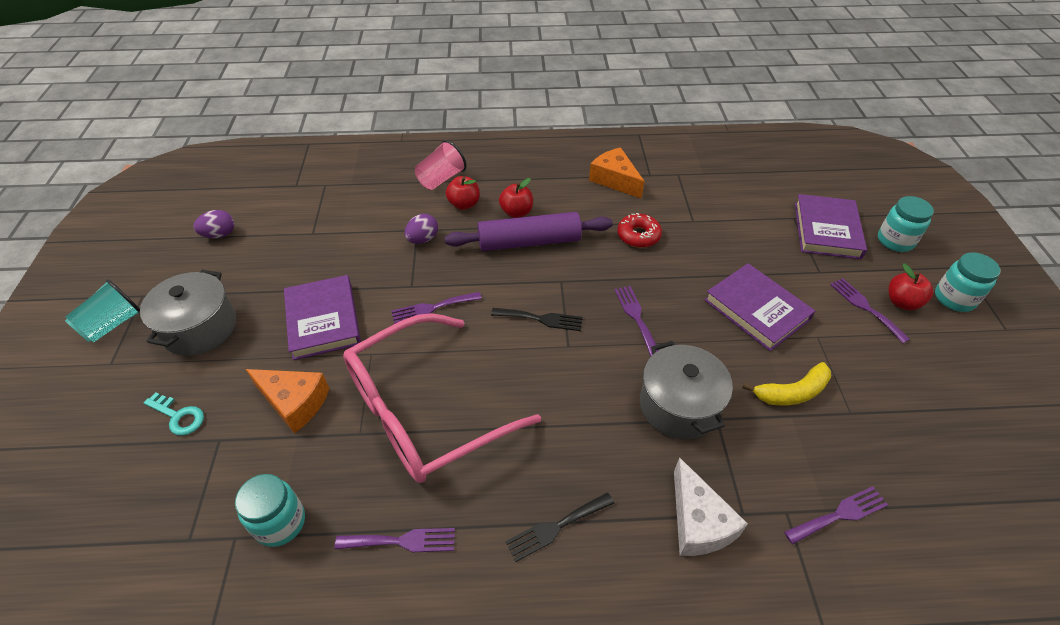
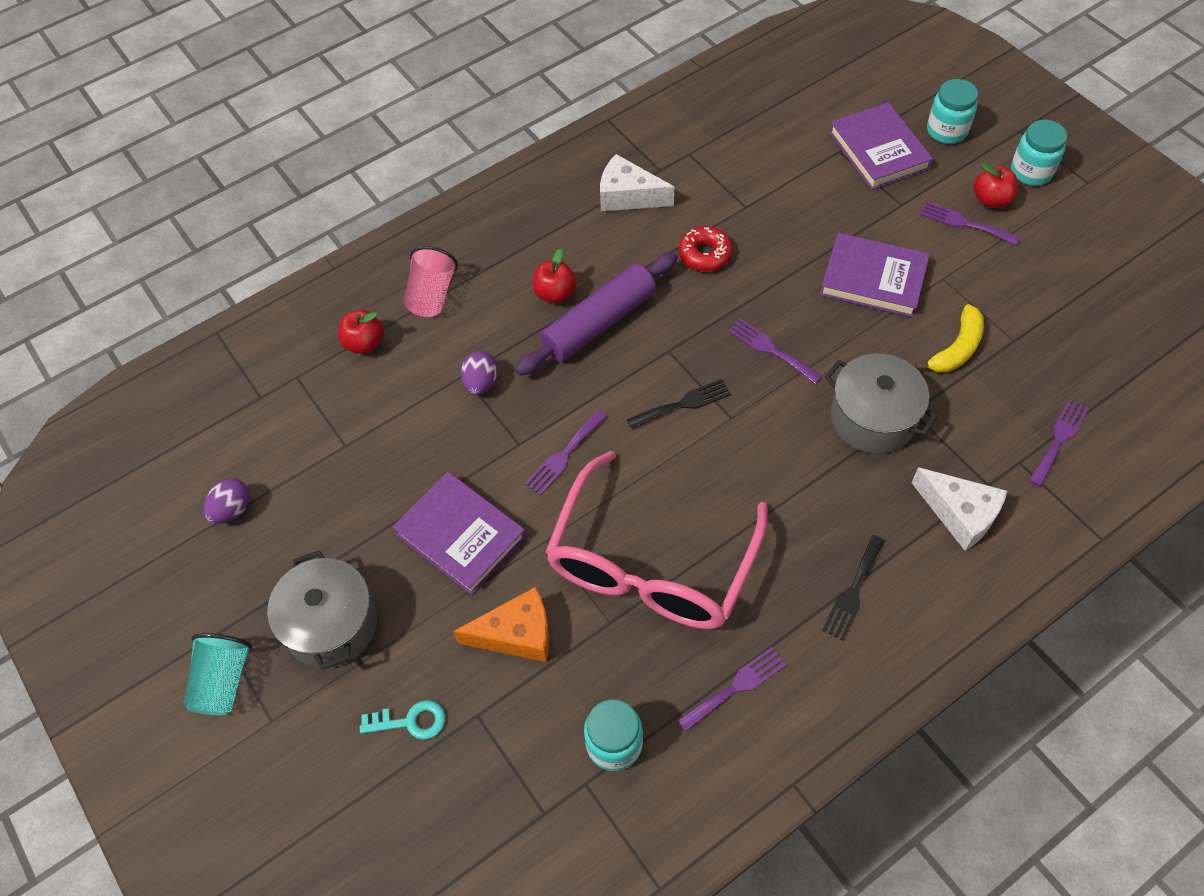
camera: 30 degrees left, 10 degrees up
(464, 204) = (488, 314): red apple -> red apple (364, 343)
(614, 180) = (628, 196): orange cheese -> white cheese

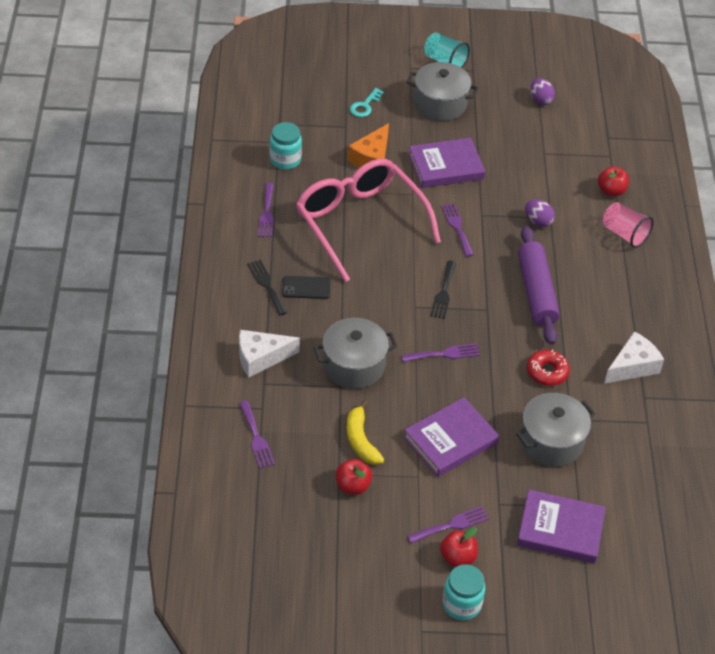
camera: 120 degrees right, 10 degrees down
(555, 293) = (577, 286): red apple -> red apple (353, 486)
(789, 206) = (551, 441): none -> grey pot
(813, 545) = (306, 288): none -> black phone
(946, 131) = (545, 586): turquoise jar -> none

